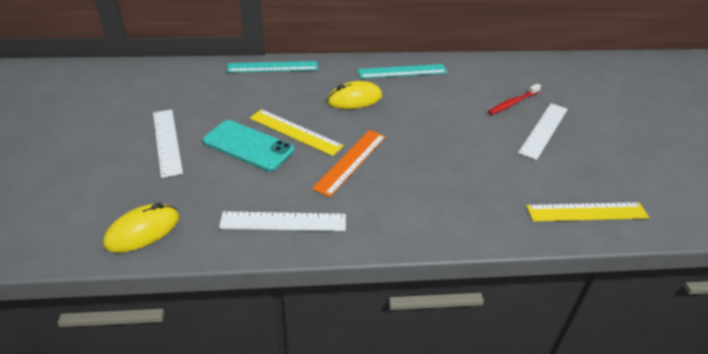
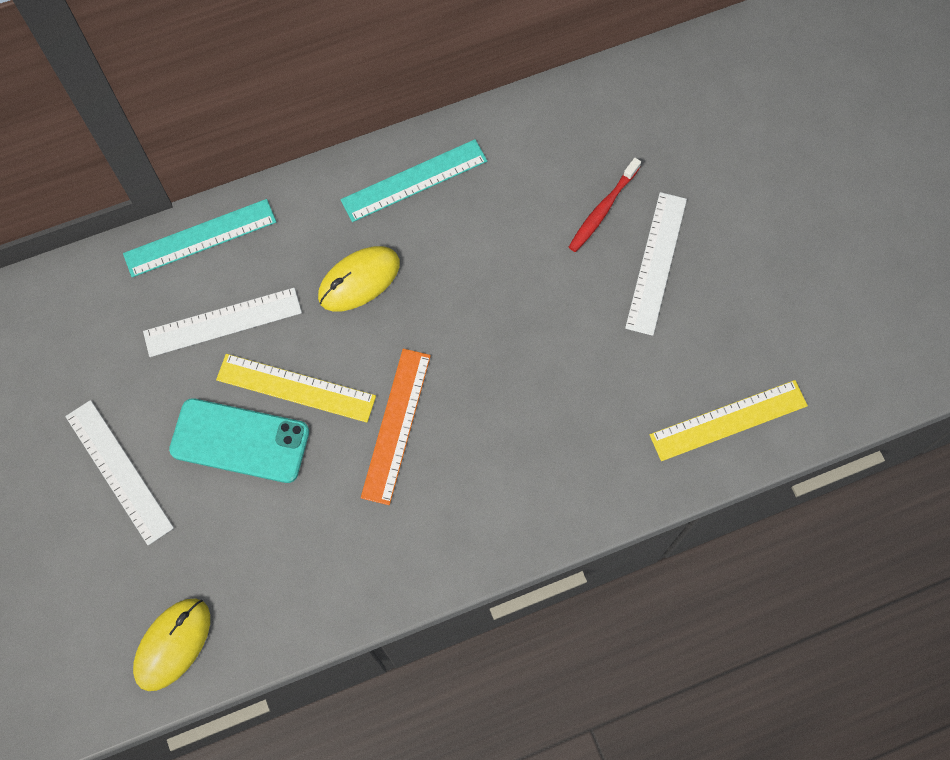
camera: 15 degrees left, 30 degrees up
(283, 221) = (344, 568): white ruler -> white ruler (222, 322)

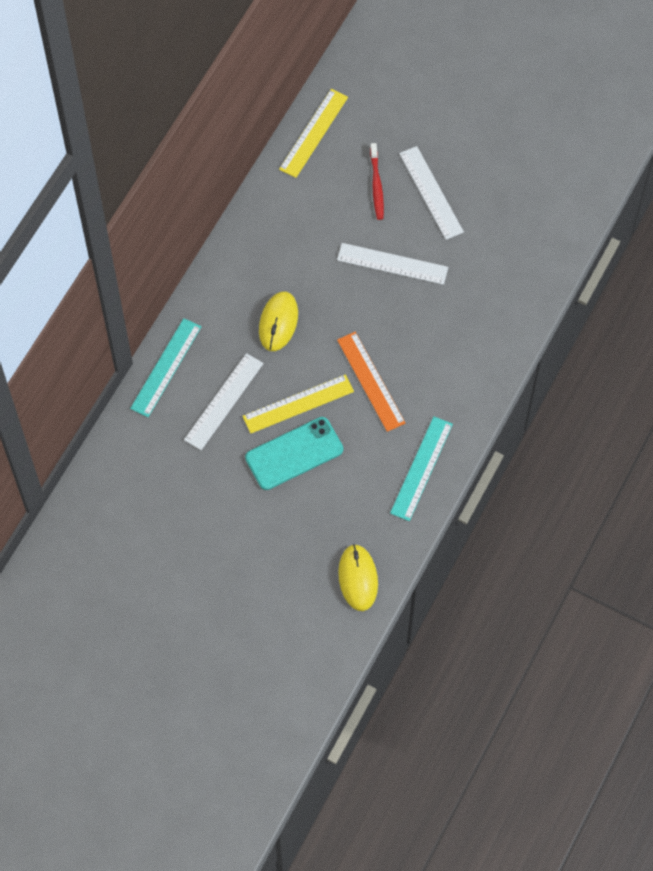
camera: 40 degrees left, 5 degrees down
(118, 471) = (243, 520): white ruler -> white ruler (392, 264)
(414, 181) = (258, 246): turquoise ruler -> turquoise ruler (421, 468)
(728, 420) = (540, 246): yellow ruler -> yellow ruler (313, 133)

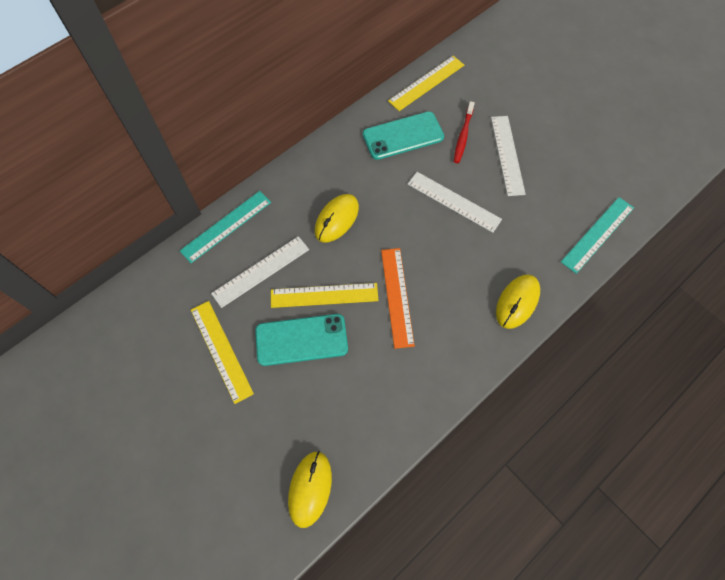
camera: 20 degrees right, 0 degrees up
(220, 490) = (221, 351): none -> yellow ruler
(311, 206) = (403, 136): none -> turquoise phone
(421, 468) = (414, 396): turquoise ruler -> turquoise ruler (598, 234)
(490, 348) = (517, 302): none -> yellow mouse

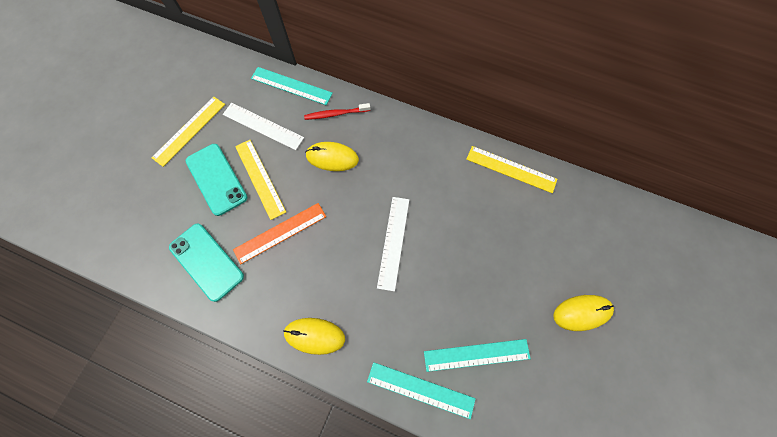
camera: 65 degrees right, 5 degrees up
(310, 488) = (102, 236): yellow mouse -> yellow mouse (582, 312)
(403, 136) = (441, 173): turquoise phone -> turquoise phone (206, 261)
(463, 136) = (469, 223): red toothbrush -> red toothbrush (336, 114)
(507, 155) = (469, 270): white ruler -> none
(583, 181) = (476, 355): none -> turquoise ruler

